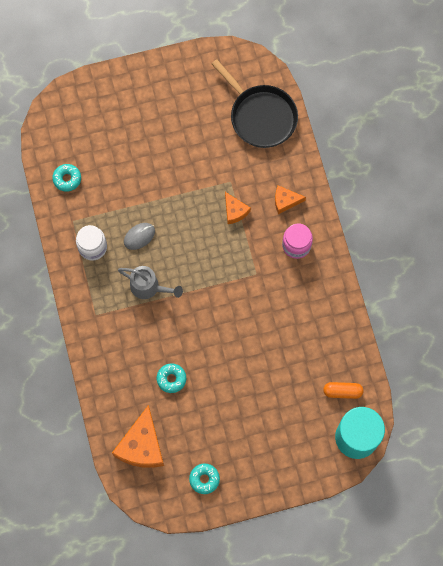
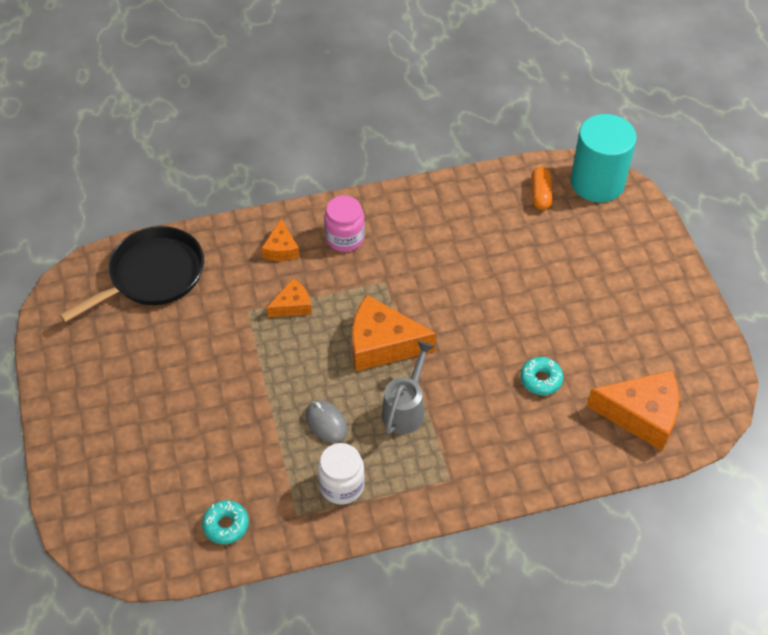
camera: 90 degrees left, 20 degrees down
(201, 272) = (382, 344): none -> orange cheese
(204, 479) = (676, 340): turquoise donut -> none

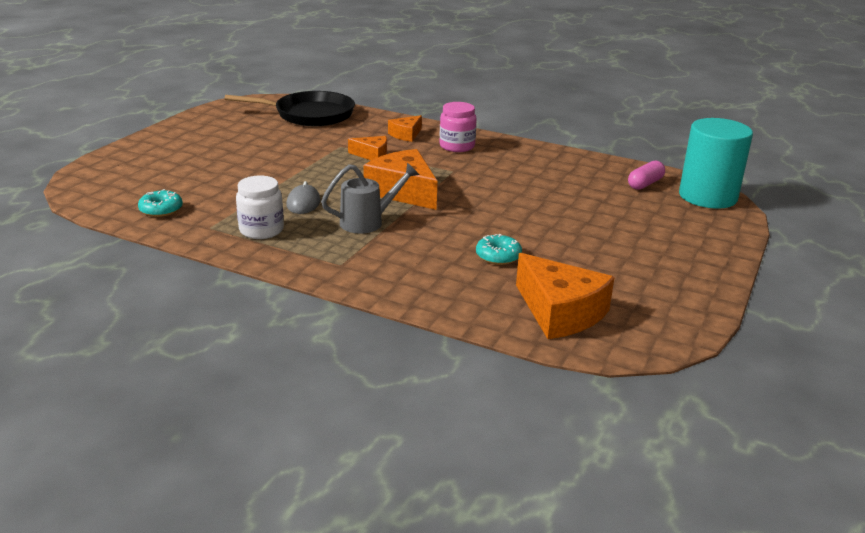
camera: 40 degrees right, 25 degrees down
(540, 194) = (645, 184): orange capsule -> pink capsule

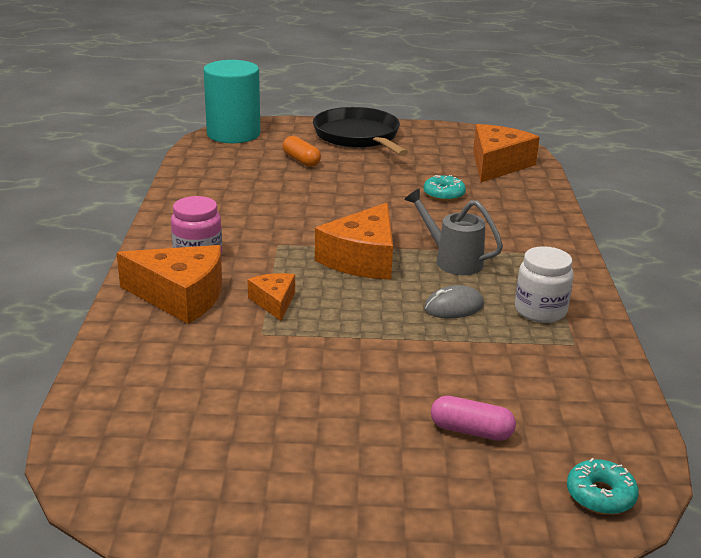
camera: 115 degrees left, 0 degrees up
(161, 210) = (582, 395): turquoise donut -> turquoise donut (600, 495)
(310, 115) = (145, 400): black pan -> black pan (358, 136)
(406, 135) = (181, 296): orange cheese -> orange cheese, size x1.85
(621, 212) = (301, 160): none -> orange capsule
(645, 184) = (226, 156): pink capsule -> pink capsule (471, 431)

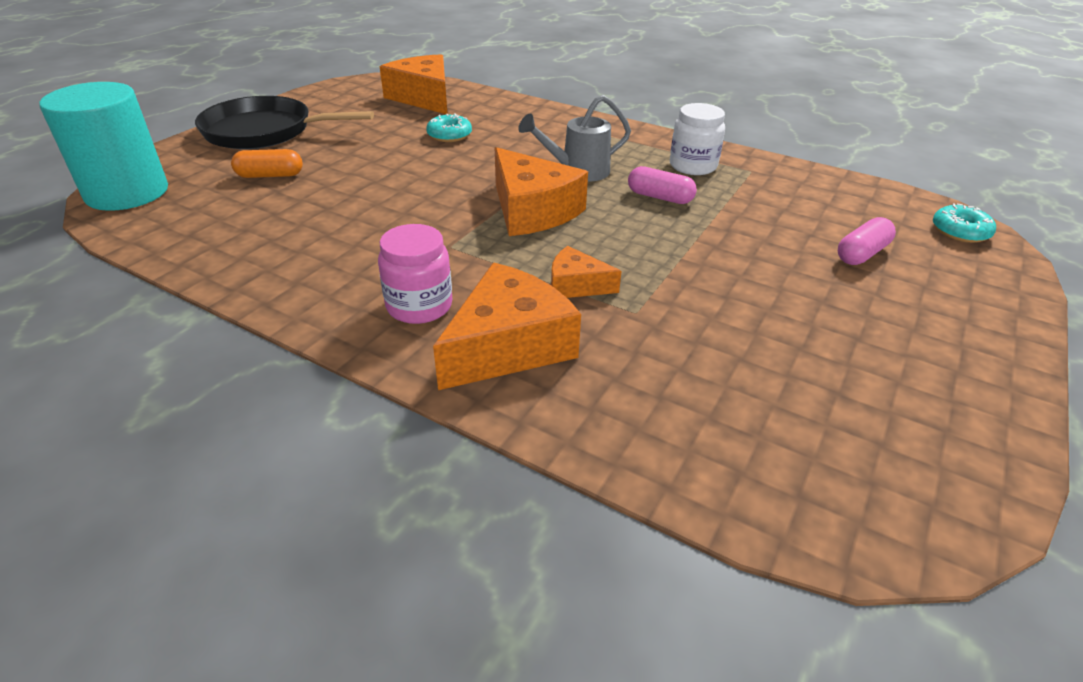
camera: 60 degrees left, 10 degrees up
(453, 307) = (659, 197): grey mouse -> pink capsule

